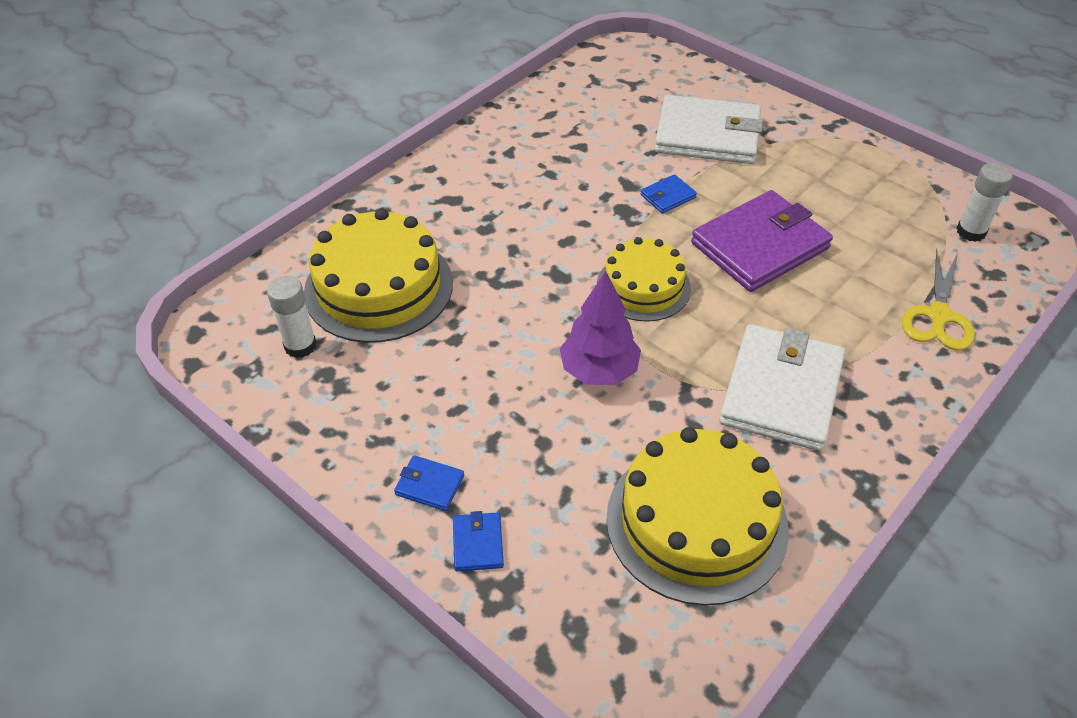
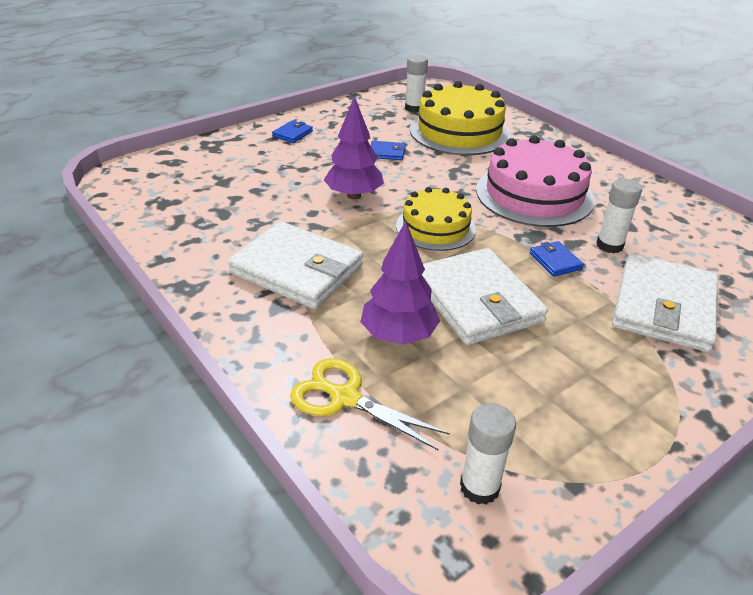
camera: 100 degrees right, 10 degrees down
(478, 544) = (245, 142): blue wallet -> blue wallet (387, 153)
(538, 212) = (534, 195): none -> pink cake
(622, 161) = (609, 245): none -> white glue stick
(696, 522) = (209, 209): yellow cake -> none
(760, 246) = (477, 300): purple wallet -> white wallet
(840, 293) = (398, 335): none -> purple tree

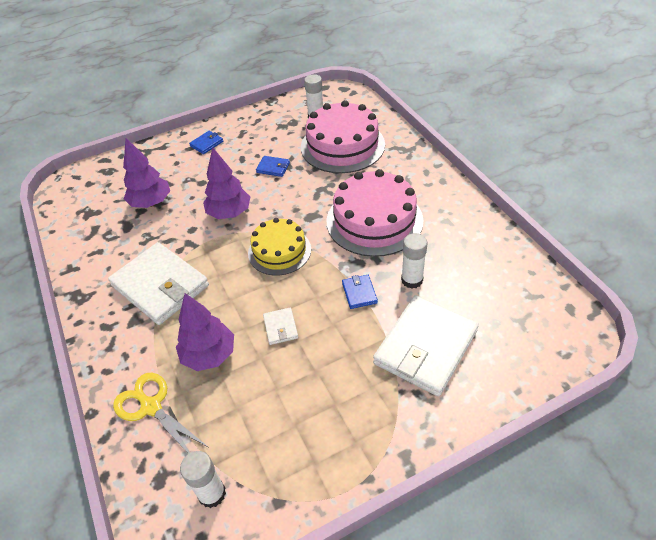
camera: 15 degrees right, 10 degrees up
(246, 189) = (151, 203): none -> purple tree
(459, 132) = (342, 145): yellow cake -> pink cake
(477, 300) = (280, 327): white wallet -> white wallet, size x0.42

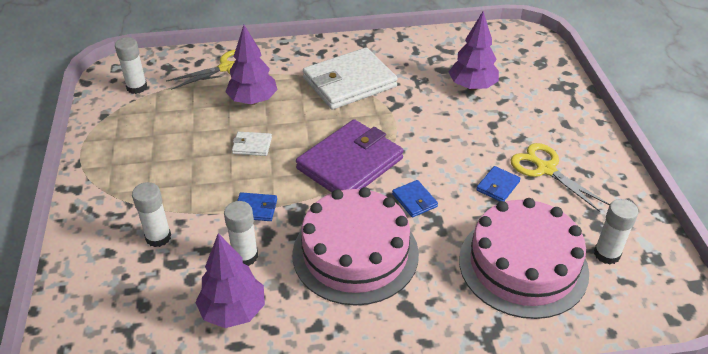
camera: 105 degrees right, 5 degrees down
(206, 144) = (569, 138): blue wallet -> blue wallet (414, 200)
(229, 213) = (428, 137): purple tree -> purple tree (233, 311)
(246, 149) = (546, 169): none -> yellow scissors
(279, 251) = (350, 163): yellow cake -> purple wallet
(425, 347) = (158, 237): white wallet -> white glue stick

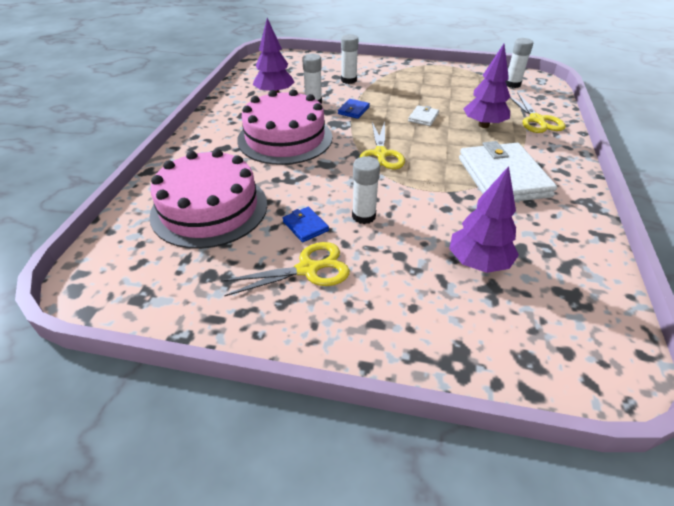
camera: 110 degrees right, 0 degrees up
(350, 163) = (380, 154): purple wallet -> yellow scissors
(414, 200) = (318, 175): blue wallet -> none
(606, 254) = (175, 264): white glue stick -> white glue stick (363, 216)

